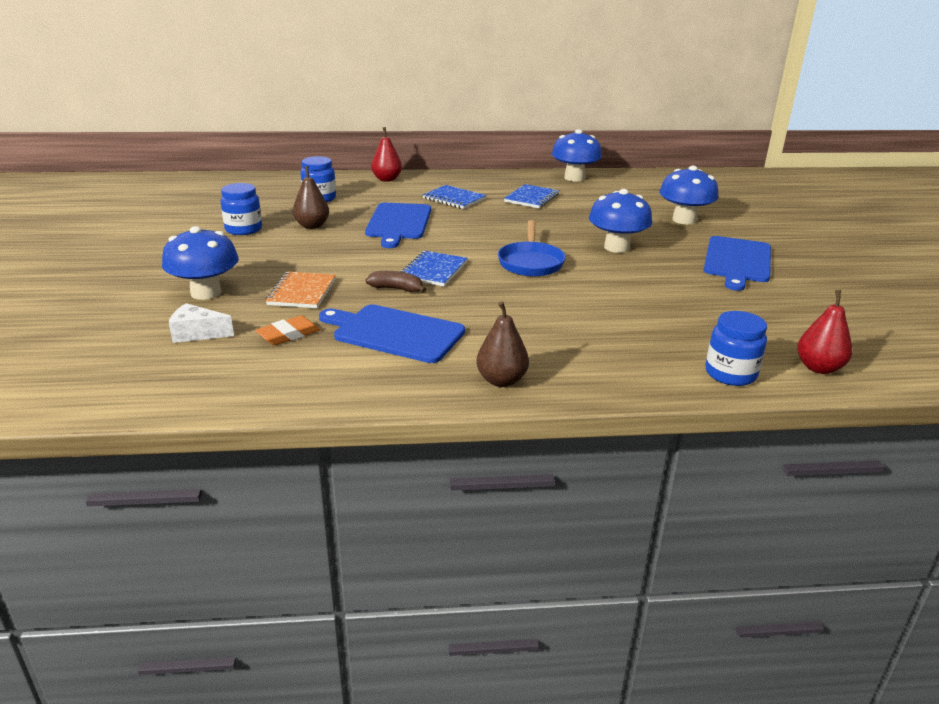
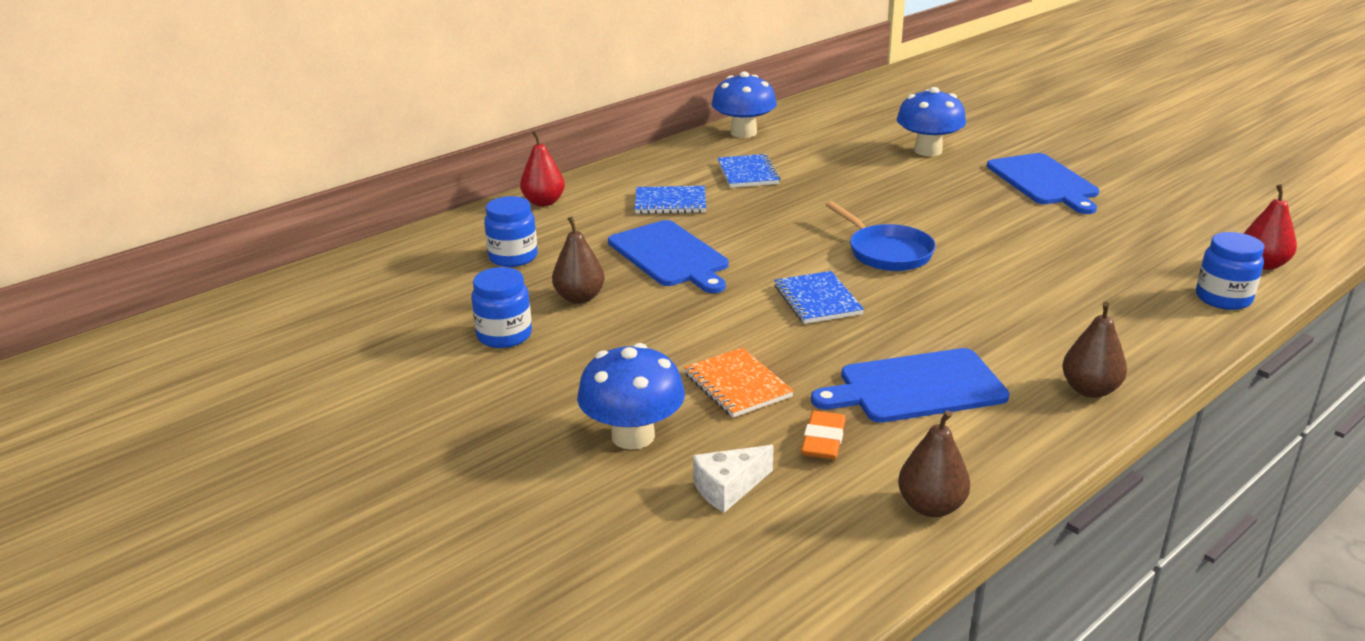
camera: 35 degrees left, 0 degrees up
(273, 390) = (931, 506): none -> brown pear
(396, 289) = (823, 337): brown banana -> none
(616, 247) = (927, 204): blue mushroom -> none

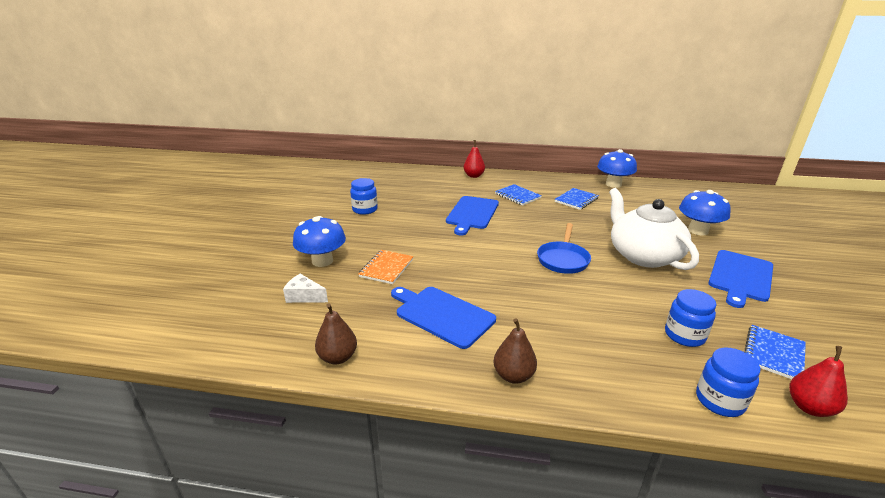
camera: 50 degrees right, 0 degrees up
(513, 257) = (423, 188): blue jar -> blue jar (684, 335)
(579, 298) = (411, 211): brown pear -> none
(817, 300) = (486, 259): blue notebook -> blue notebook (773, 354)
(823, 440) = (365, 306): orange eraser -> none
(940, 204) = (643, 255): none -> white teapot

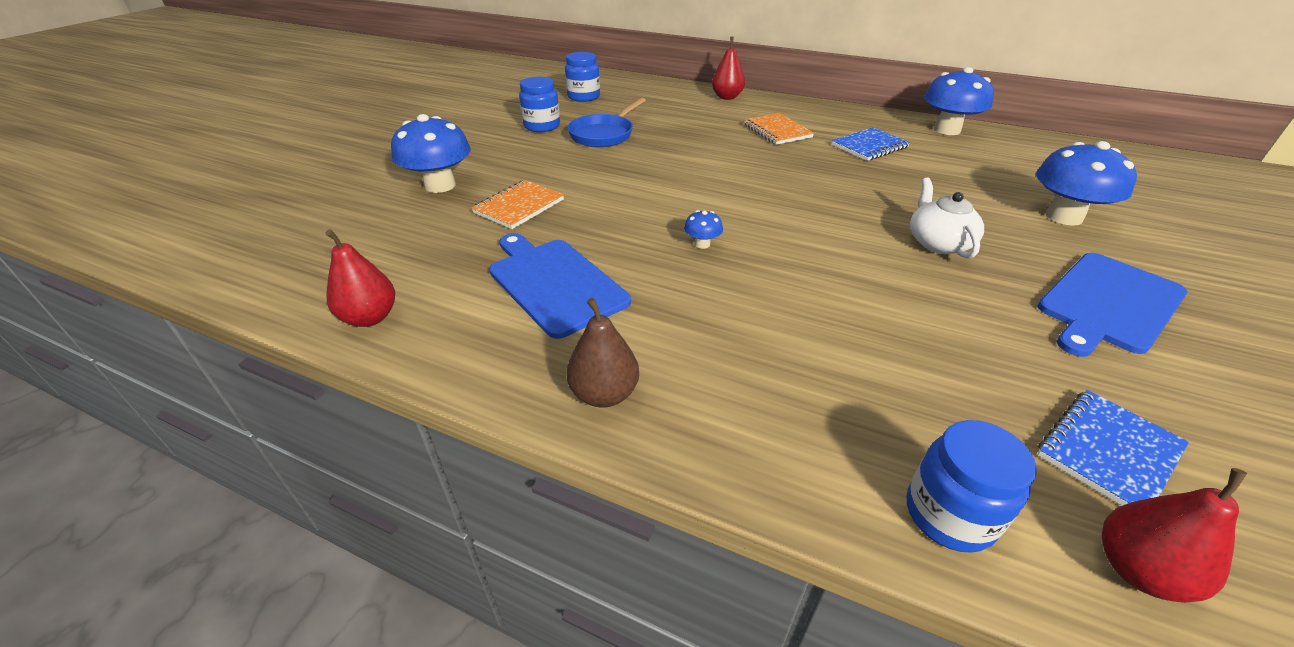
camera: 15 degrees right, 10 degrees up
(304, 296) = (384, 228): white cheese -> none
(338, 357) = (370, 317): brown pear -> red pear
(472, 214) = (691, 148): blue cutting board -> none
(515, 276) = (702, 244): none -> blue mushroom
(517, 196) = (777, 131): blue notebook -> orange notebook
(563, 259) = (794, 230): blue pan -> blue pan (604, 134)
(643, 255) = (938, 243): white teapot -> white teapot, size x0.53
(684, 335) = (942, 385): blue jar -> blue jar (583, 97)

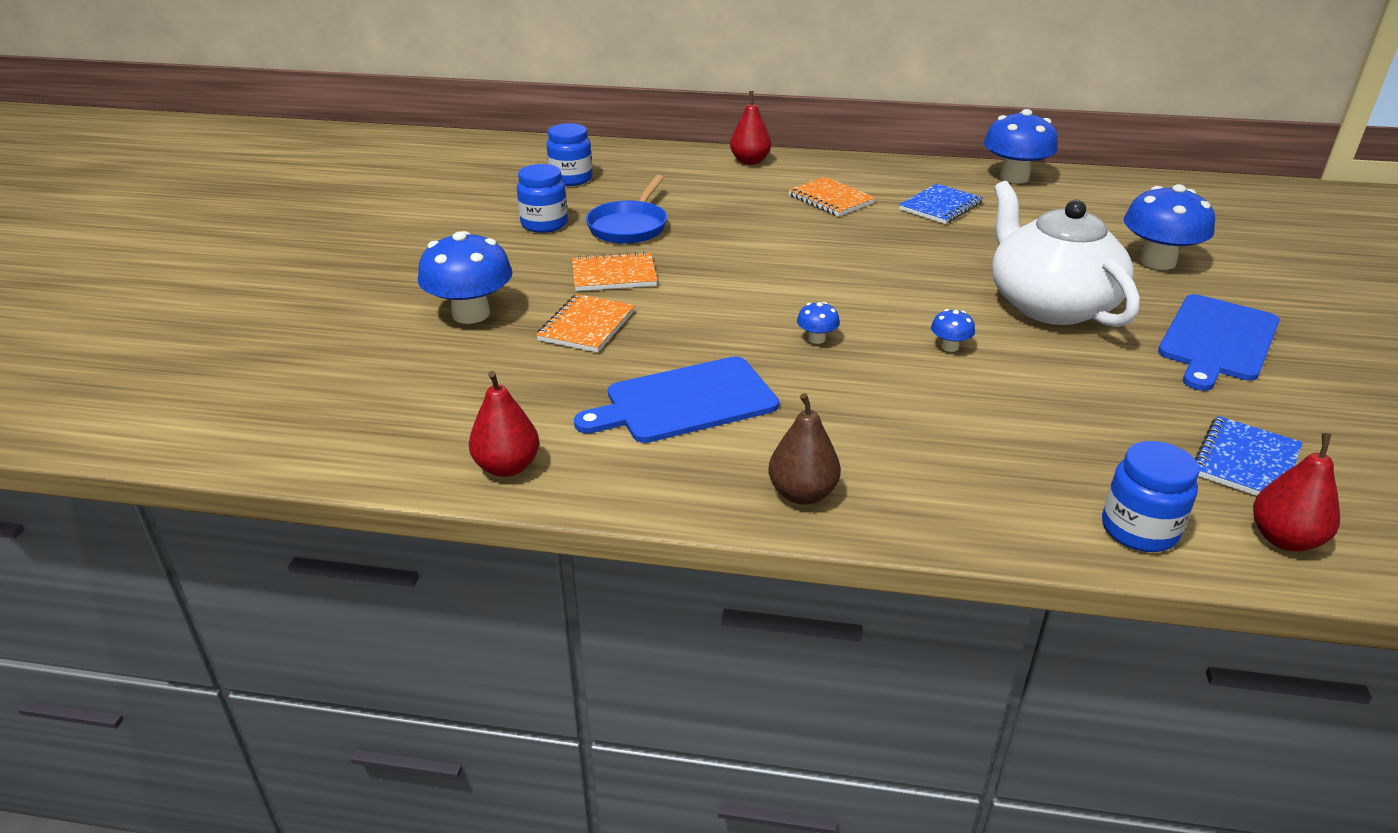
camera: 15 degrees left, 5 degrees down
(554, 283) = (685, 401): blue cutting board -> blue cutting board turned 60 degrees counterclockwise
(567, 169) = (614, 275): none -> orange notebook
(822, 269) = (949, 347): none -> blue mushroom
(938, 243) = (1049, 304): white teapot -> white teapot, size x1.89

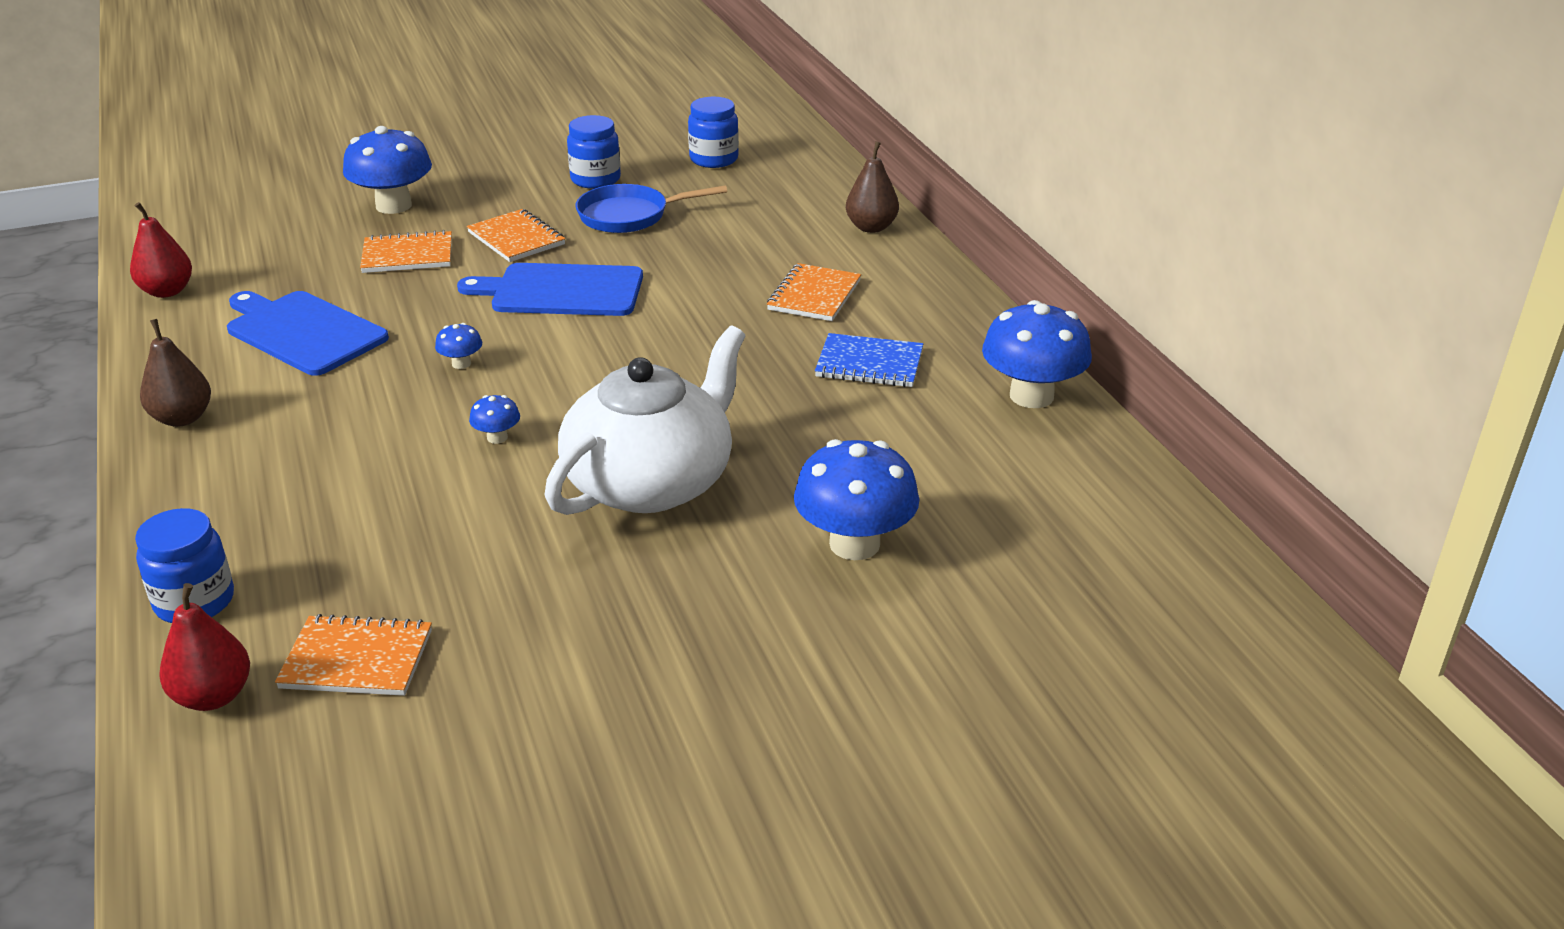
camera: 60 degrees right, 0 degrees up
(750, 161) = (871, 227): red pear -> brown pear
(1217, 340) = (648, 615): blue cutting board -> blue cutting board (561, 291)
(1245, 462) = (357, 659): blue notebook -> orange notebook

